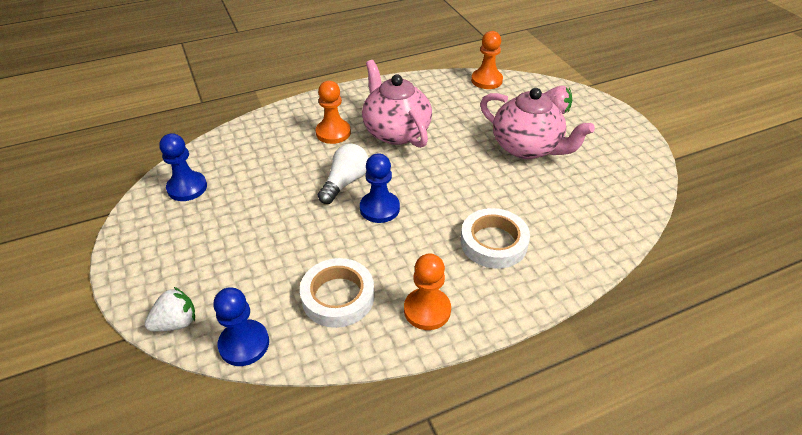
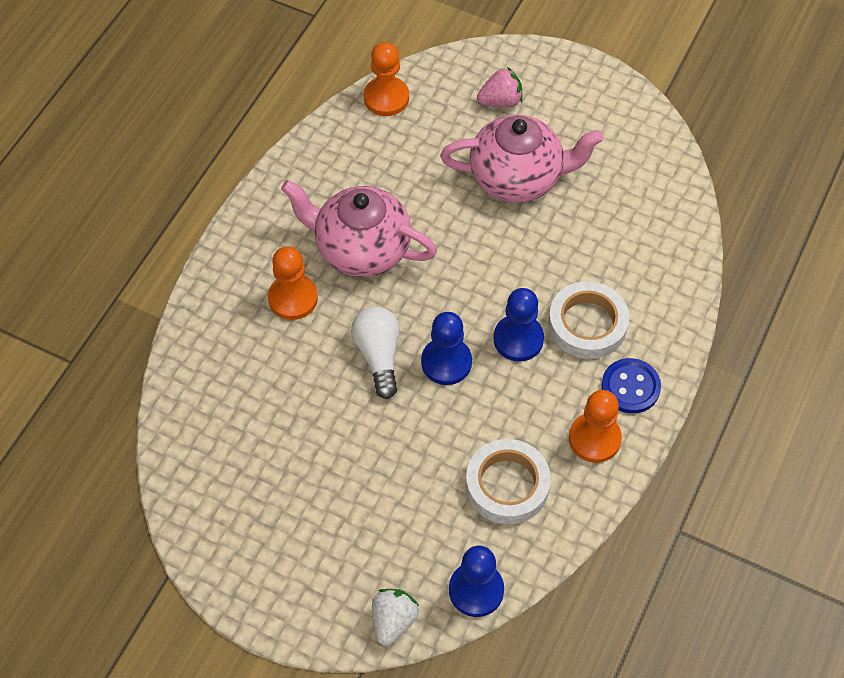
camera: 40 degrees left, 15 degrees up
(187, 188) = (217, 485): blue pawn -> blue pawn (518, 339)
(487, 296) = (630, 387): none -> blue button

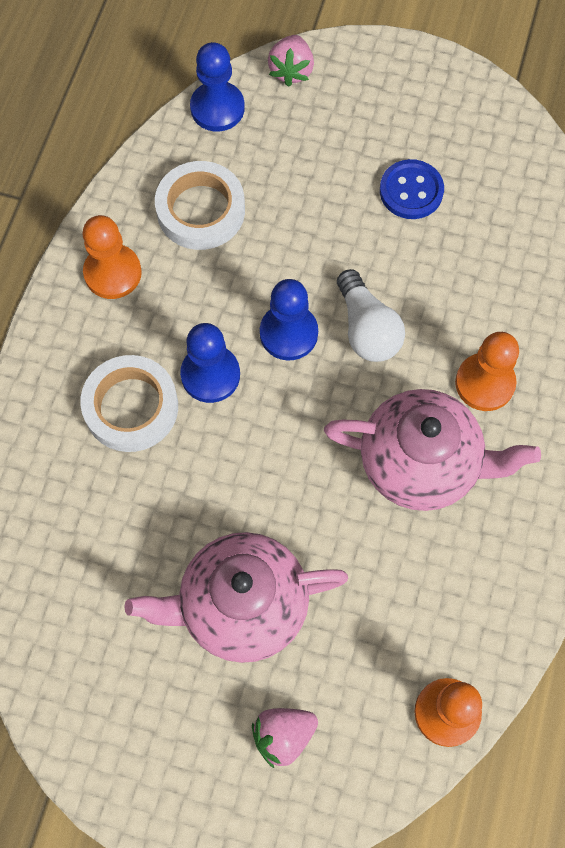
camera: 170 degrees right, 10 degrees up
(393, 621) = (291, 71): white strawberry -> pink strawberry
(630, 387) = (76, 338): blue button -> blue button (411, 191)

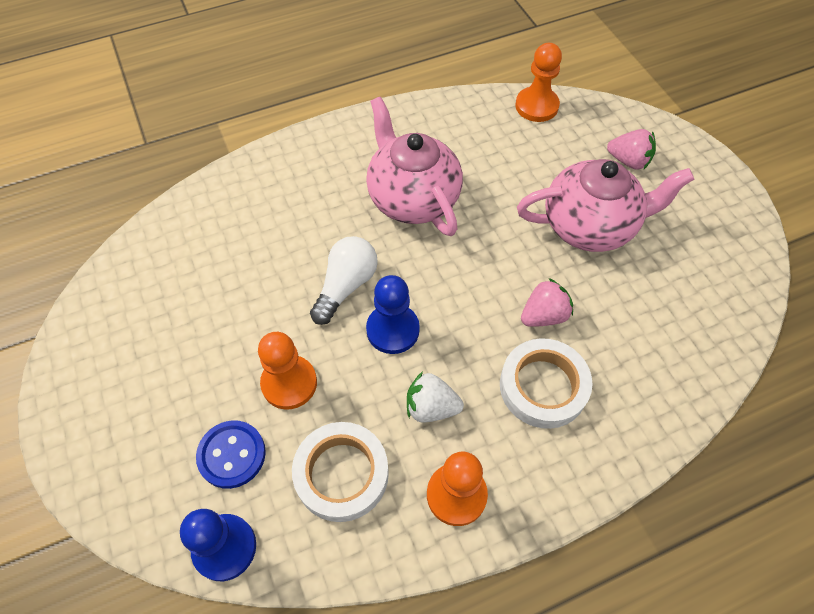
camera: 130 degrees left, 10 degrees down
(194, 309) = (431, 407): none -> white strawberry
(210, 375) = (470, 355): blue pawn -> none
(241, 605) = (590, 226): pink teapot -> pink teapot turned 45 degrees counterclockwise
(291, 71) = (136, 514): pink strawberry -> pink strawberry (543, 315)
(411, 191) = (204, 335): blue button -> blue button (232, 455)
(485, 383) = (327, 200): orange pawn -> orange pawn (289, 383)

